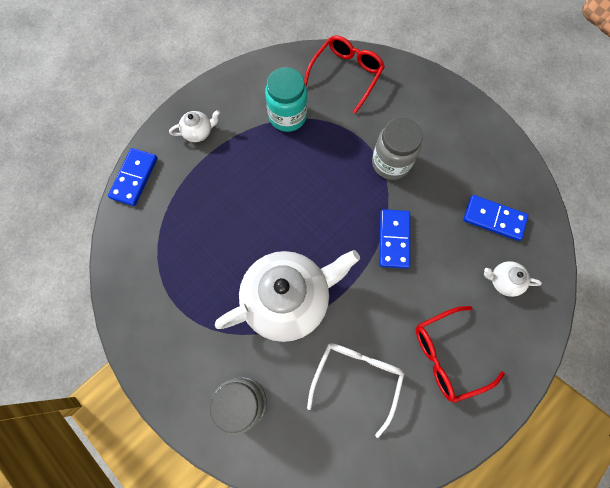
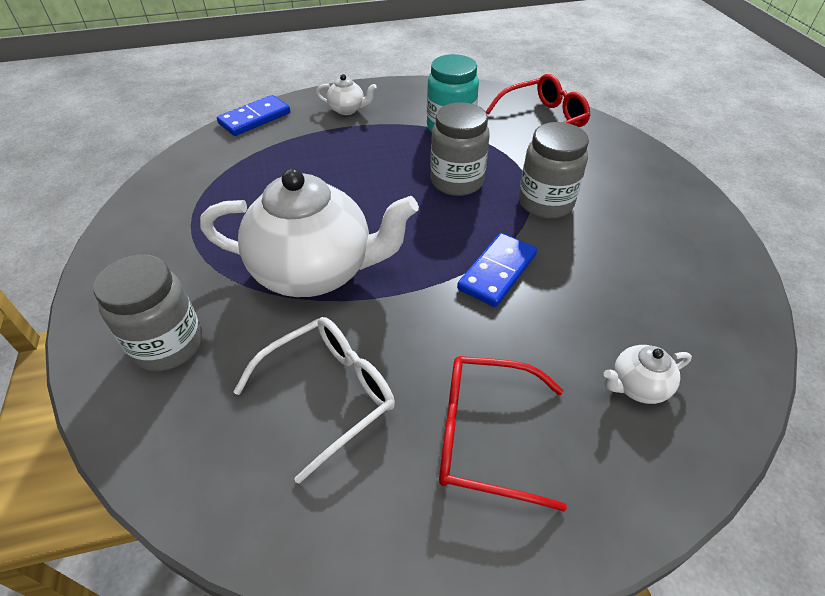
camera: 30 degrees right, 25 degrees down
(325, 171) = (457, 181): none -> grey jar
(494, 218) = (662, 309): blue domino -> none
(503, 281) = (637, 386): white teapot -> white teapot turned 60 degrees counterclockwise

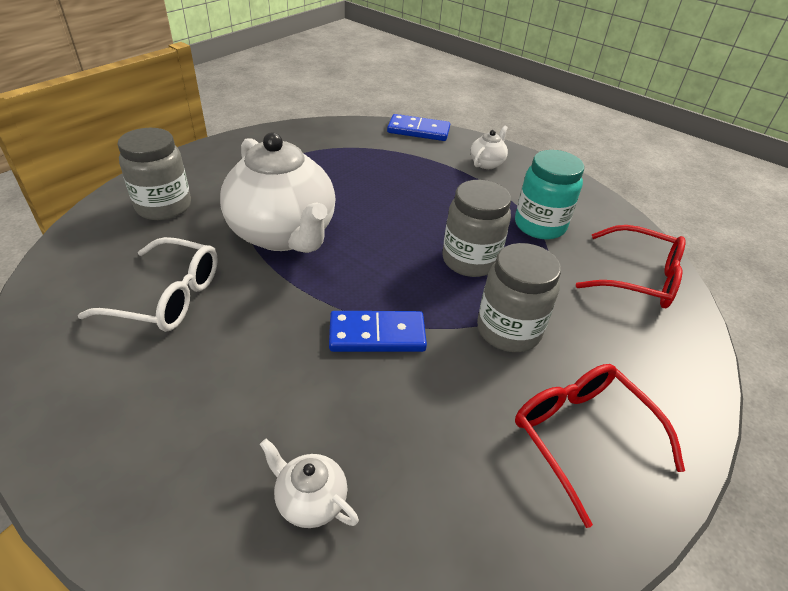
camera: 50 degrees right, 5 degrees down
(347, 110) = (487, 163): white teapot -> white teapot turned 120 degrees counterclockwise
(484, 436) = (179, 404): red glasses -> red glasses (582, 436)

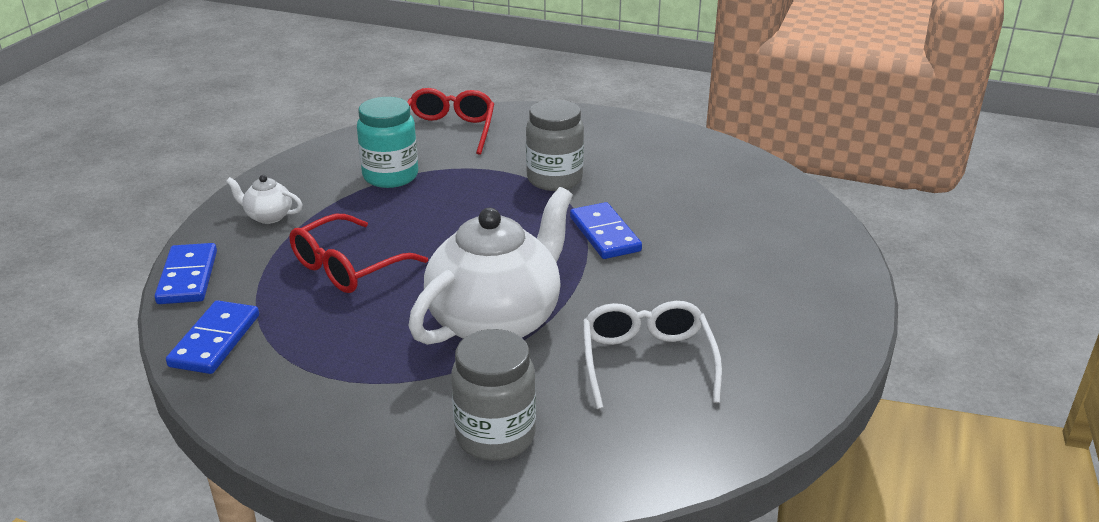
camera: 105 degrees left, 10 degrees down
(310, 500) = (767, 230): white teapot -> none
(342, 133) = (215, 341): none -> blue domino
(470, 260) = (472, 205): grey jar -> none
(582, 436) = (635, 148): red glasses -> red glasses (348, 267)

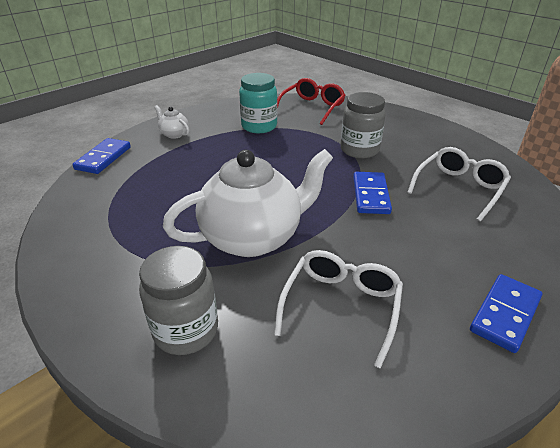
camera: 25 degrees right, 5 degrees up
(215, 341) = (82, 200): blue domino -> blue domino (505, 314)
(348, 267) = (191, 174): red glasses -> none
(702, 200) = (459, 188): none -> white glasses

